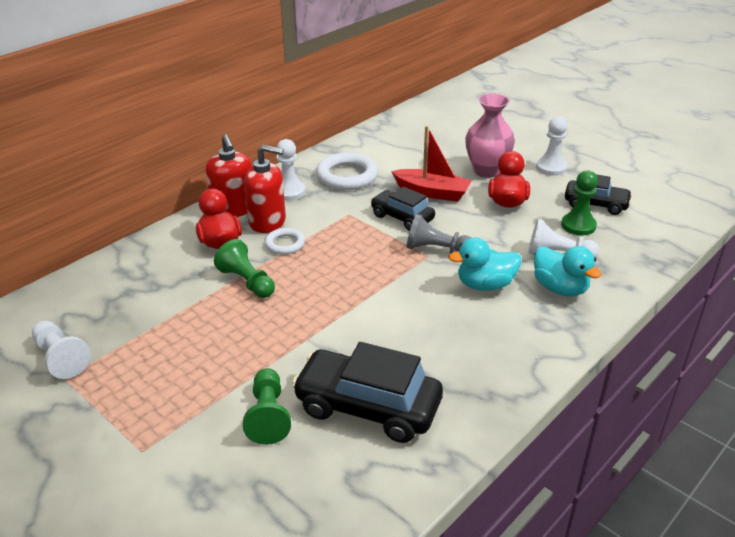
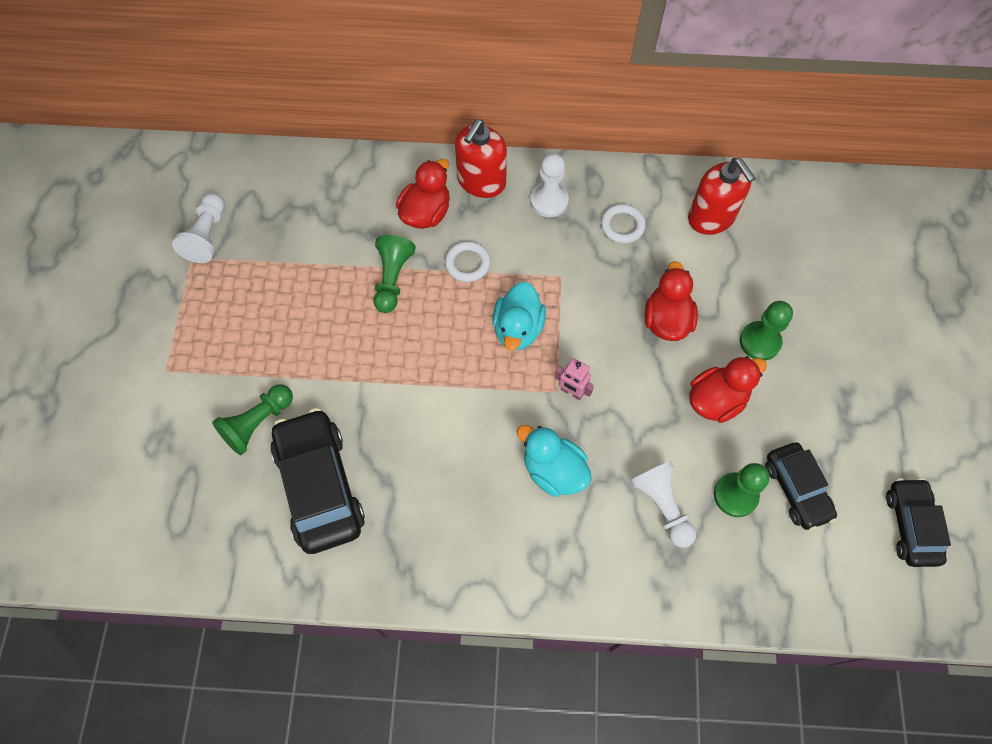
camera: 50 degrees right, 30 degrees up
(267, 221) = (487, 223): red soap dispenser -> red soap dispenser (711, 217)
(347, 176) = (622, 226): white ring -> white ring, size x0.57
(402, 217) = (596, 325): black car -> black car (910, 525)
(432, 192) = (666, 320): red boat -> red duck
(436, 249) = (571, 392): grey pawn -> pink robot
(486, 171) = (760, 342): pink vase -> green pawn
(551, 168) = (831, 400): white pawn -> none
(560, 288) = (606, 540): turquoise duck -> turquoise duck (518, 329)

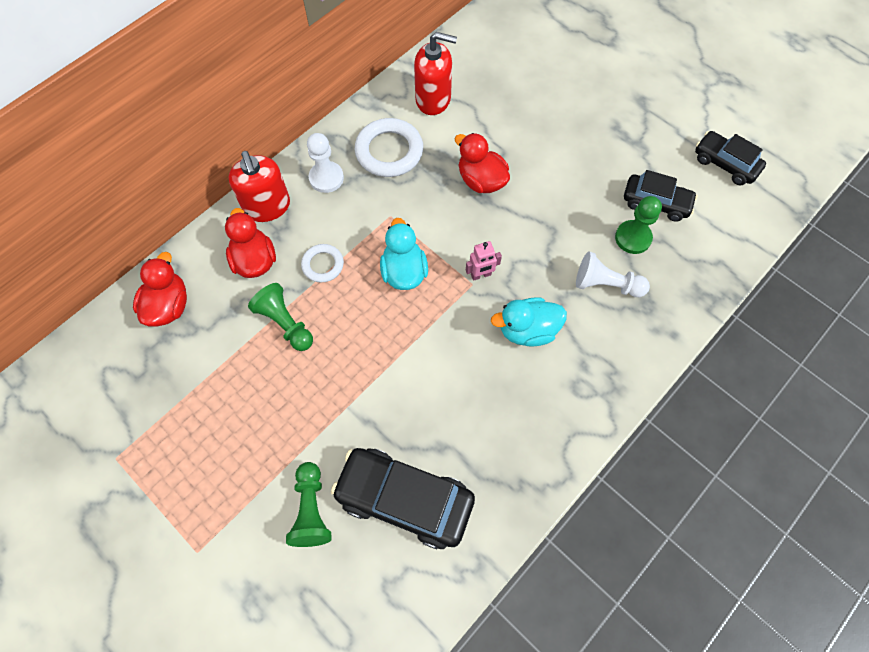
camera: 50 degrees left, 0 degrees up
(207, 236) = (108, 431): white pawn -> none
(518, 329) = (404, 272): turquoise duck -> turquoise duck turned 150 degrees counterclockwise
(622, 226) = (389, 151): white ring -> white ring, size x1.75
(716, 400) = (561, 197): red duck -> red duck (168, 306)
(760, 342) = (543, 143): green pawn -> none

